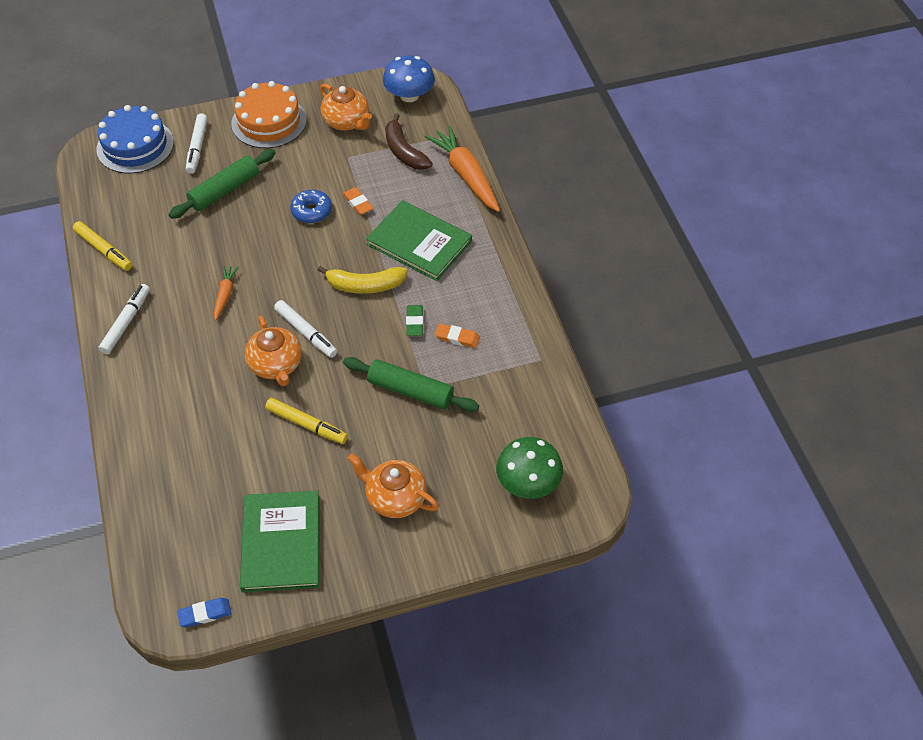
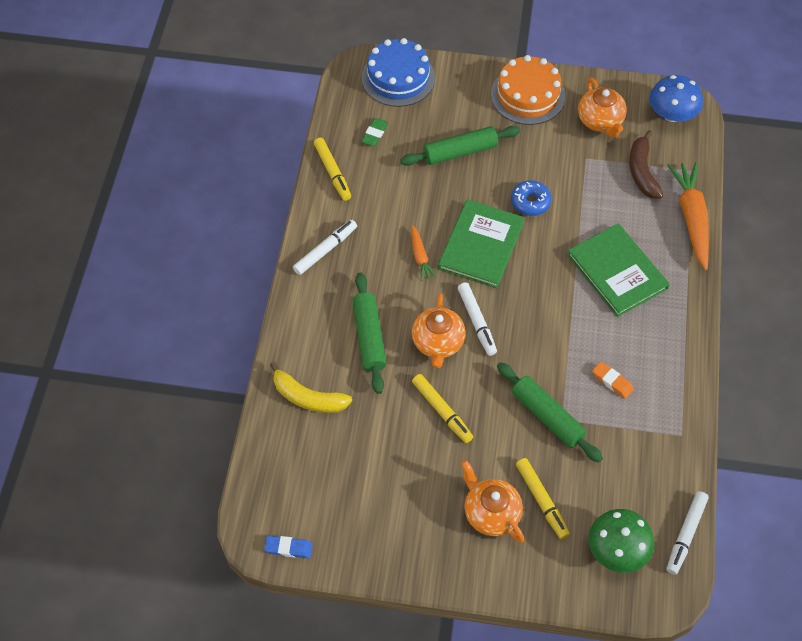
camera: 25 degrees right, 5 degrees up
(197, 147) = (452, 99): white marker -> white marker (685, 535)
(205, 385) = (369, 337): none -> green rolling pin
(225, 295) = (420, 256): orange carrot -> orange carrot turned 135 degrees clockwise
(281, 542) = (376, 512): green book -> green book (481, 245)
(358, 203) = (576, 210): orange eraser -> none
(365, 285) = (549, 296): yellow banana -> yellow banana (308, 397)
(414, 322) = (579, 350): green eraser -> green eraser (374, 134)
(438, 467) = (541, 500): none -> yellow marker

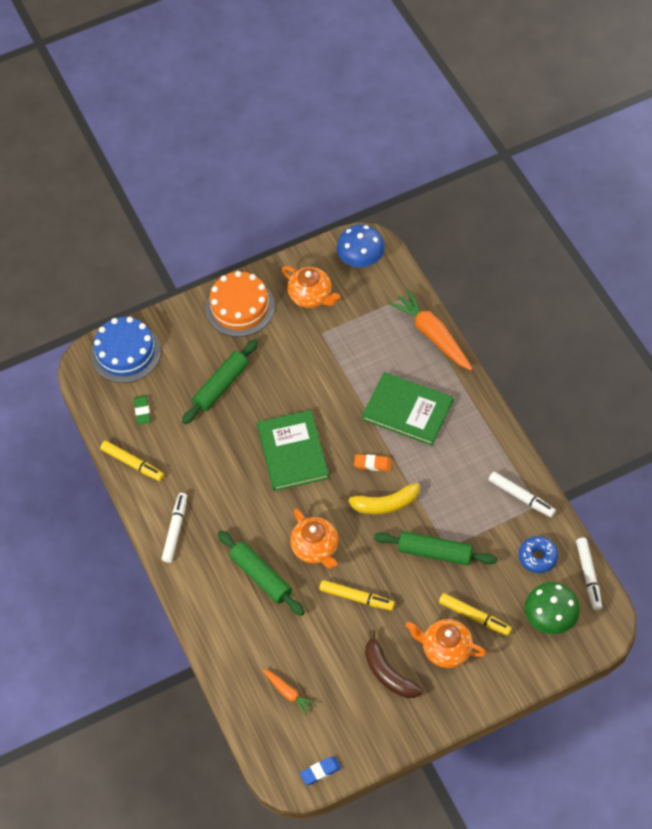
camera: 30 degrees left, 0 degrees up
(308, 397) = (250, 652): yellow banana -> yellow banana (384, 504)
(420, 256) = (252, 489): orange carrot -> orange carrot (288, 692)
(477, 322) = (332, 513): white marker -> white marker (521, 497)
(530, 202) = (305, 394): blue donut -> blue donut (538, 557)
(612, 381) = (462, 497): orange eraser -> orange eraser (372, 464)
(642, 172) = (371, 319): brown banana -> brown banana (388, 673)

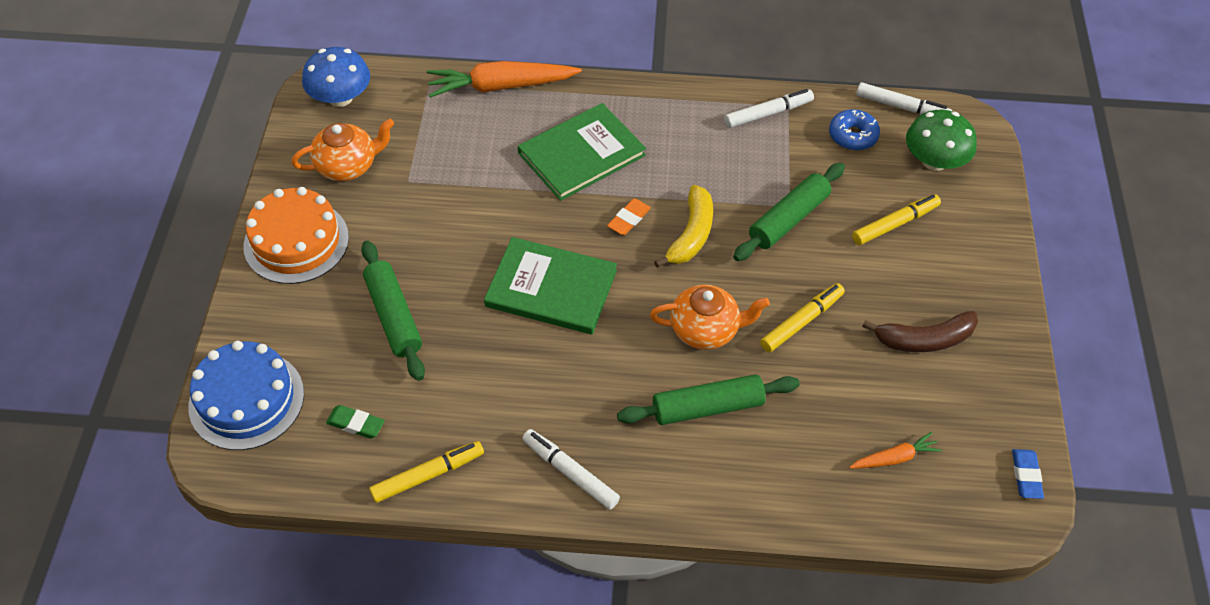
camera: 65 degrees left, 5 degrees down
(446, 649) = (922, 270): orange teapot -> none

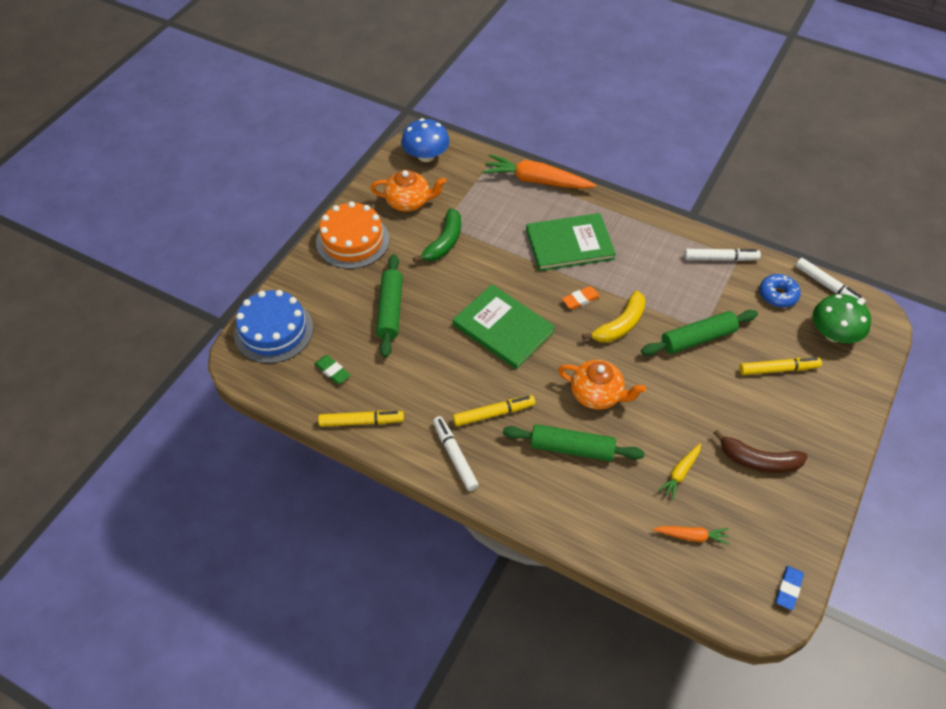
camera: 25 degrees right, 0 degrees up
(421, 204) = (444, 242): none -> green banana
(801, 321) = (670, 414): yellow marker -> yellow marker (493, 413)
(846, 388) = (680, 473): none -> yellow carrot

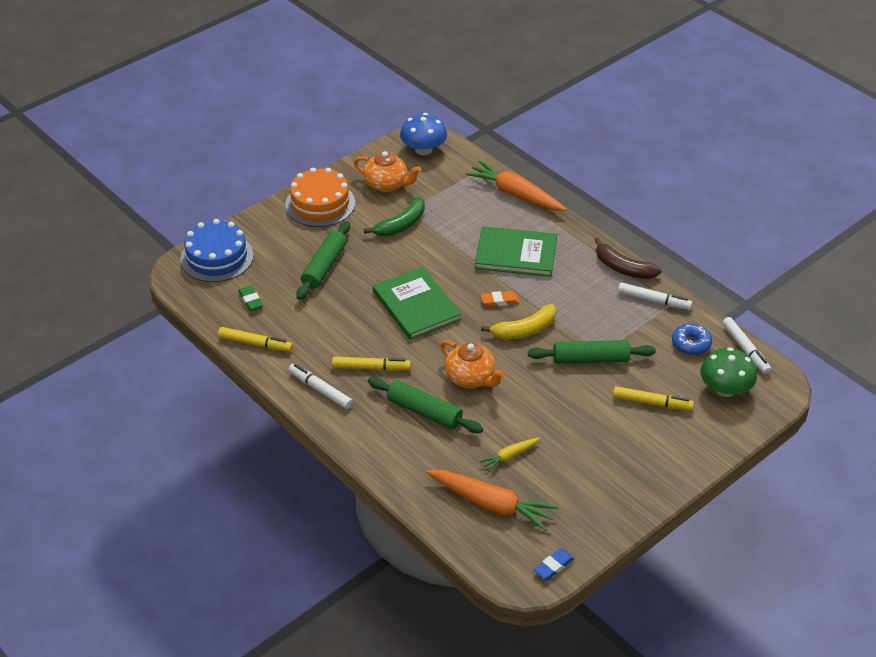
camera: 20 degrees right, 10 degrees down
(455, 456) = (320, 390): white marker -> white marker turned 45 degrees counterclockwise
(691, 536) = (491, 504): orange carrot -> orange carrot, size x1.97
(758, 460) = (587, 467): brown banana -> brown banana (623, 268)

